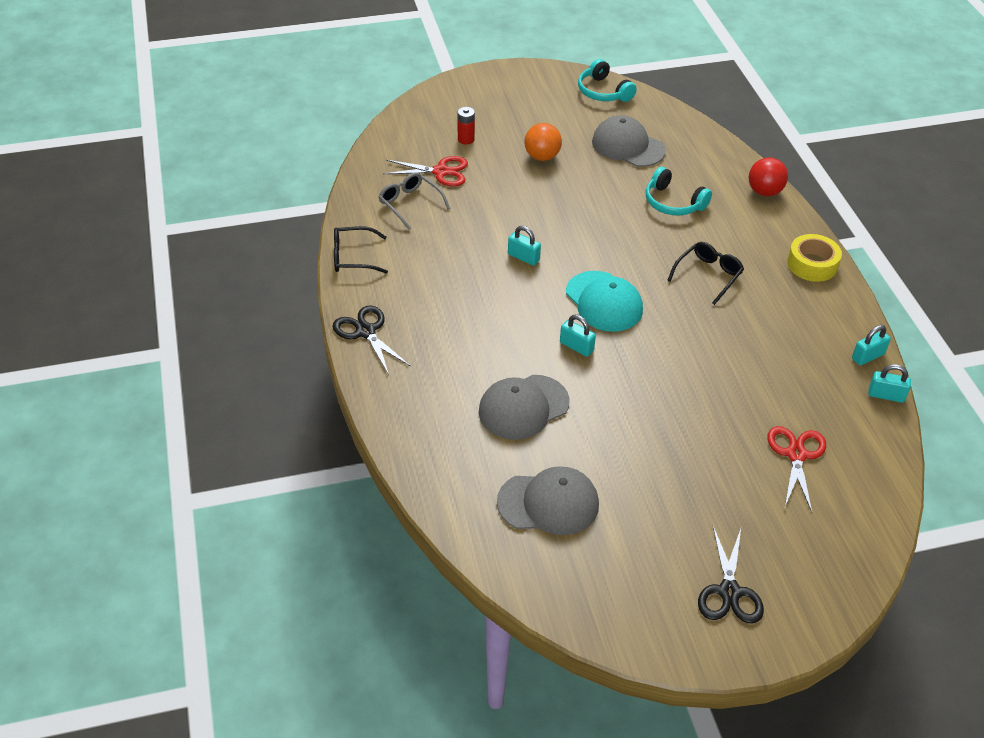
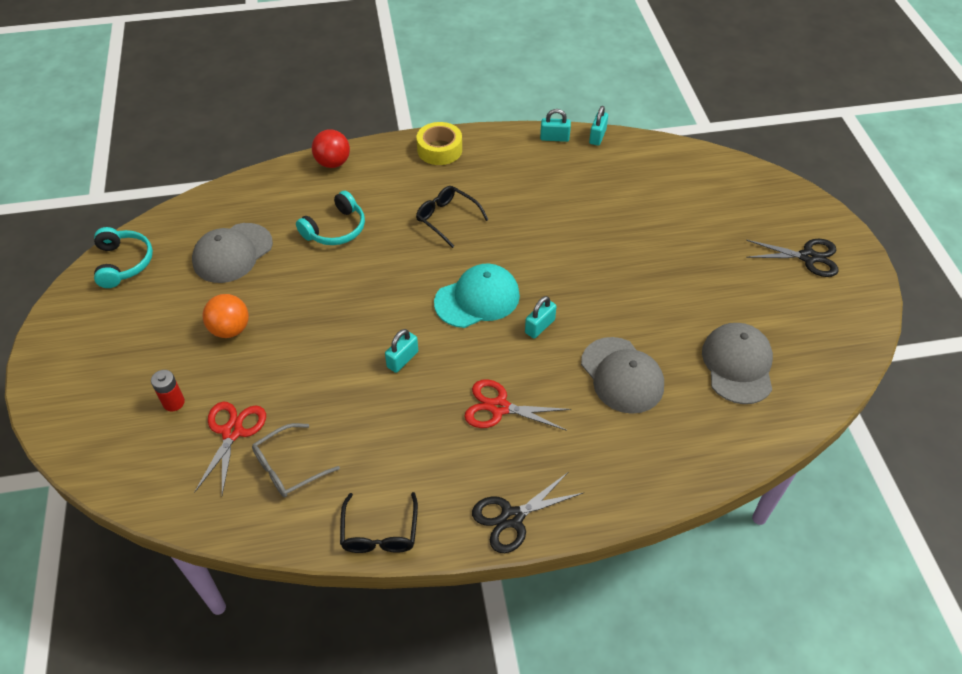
camera: 85 degrees left, 5 degrees up
(603, 92) = (124, 263): turquoise headphones -> turquoise headphones turned 75 degrees counterclockwise
(796, 454) = (664, 197): red scissors -> red scissors (499, 407)
(868, 356) = (554, 138): turquoise padlock -> turquoise padlock turned 60 degrees counterclockwise

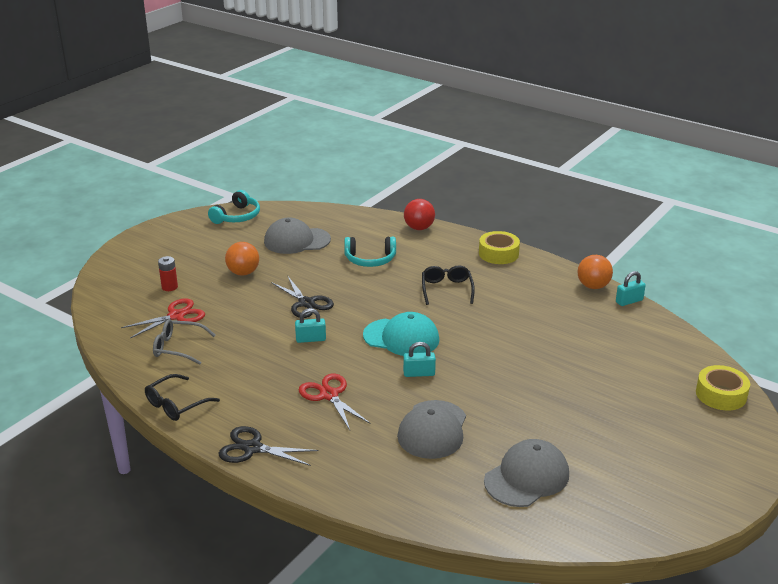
camera: 45 degrees right, 20 degrees down
(554, 138) = (593, 286): turquoise padlock -> orange ball
(757, 187) = (721, 394): none -> yellow tape
(808, 257) = (694, 457): black scissors -> black scissors (306, 303)

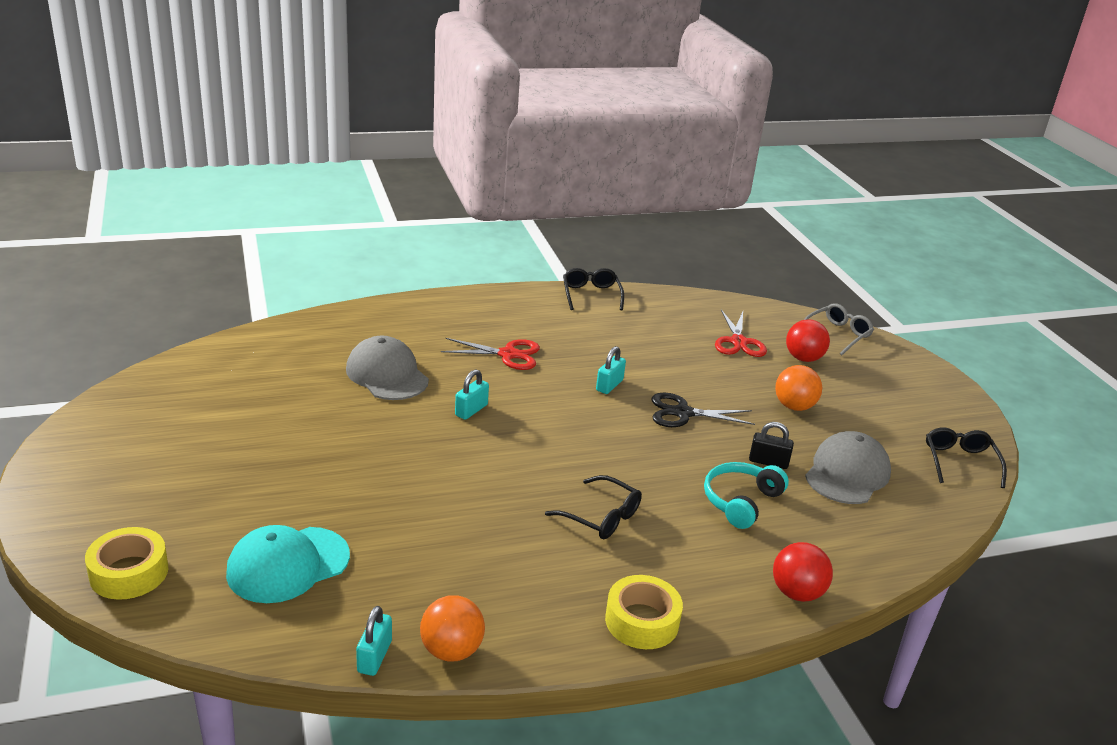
camera: 125 degrees right, 0 degrees up
(169, 287) = (803, 358): red battery -> red ball
(178, 347) = (678, 324): grey glasses -> grey glasses (837, 334)
(237, 216) = (960, 462): turquoise headphones -> black glasses
(252, 448) = (490, 300): black scissors -> none
(319, 263) = (768, 462): none -> black padlock
(401, 337) = (543, 433): turquoise cap -> turquoise cap (288, 565)
(527, 477) = (262, 382): grey cap -> none

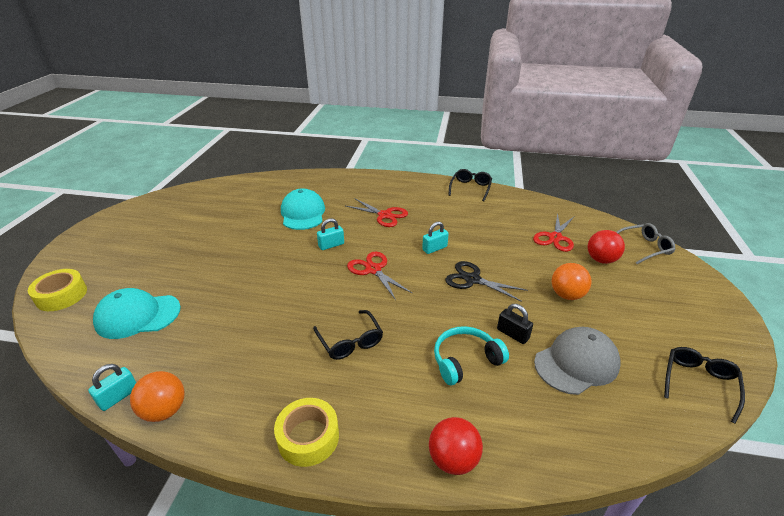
camera: 30 degrees right, 5 degrees up
(387, 374) = (303, 213): grey cap -> turquoise cap
(555, 429) = (373, 269): none -> red scissors

